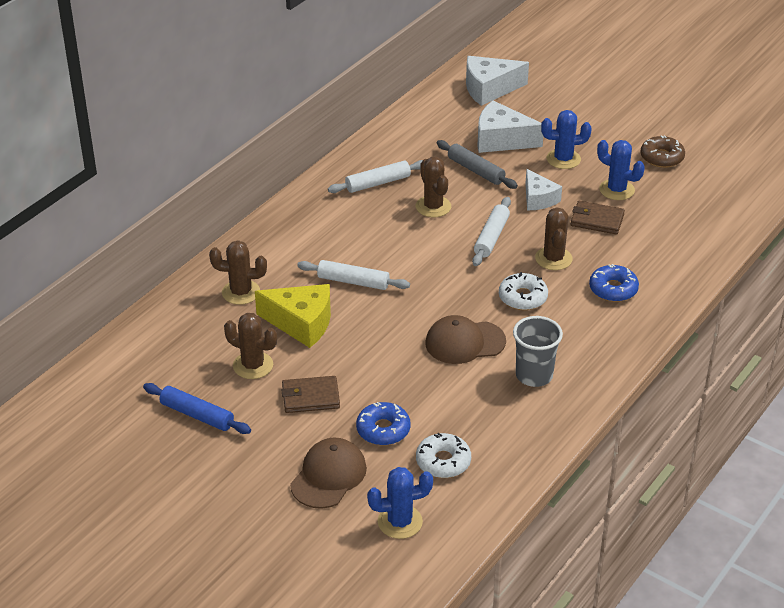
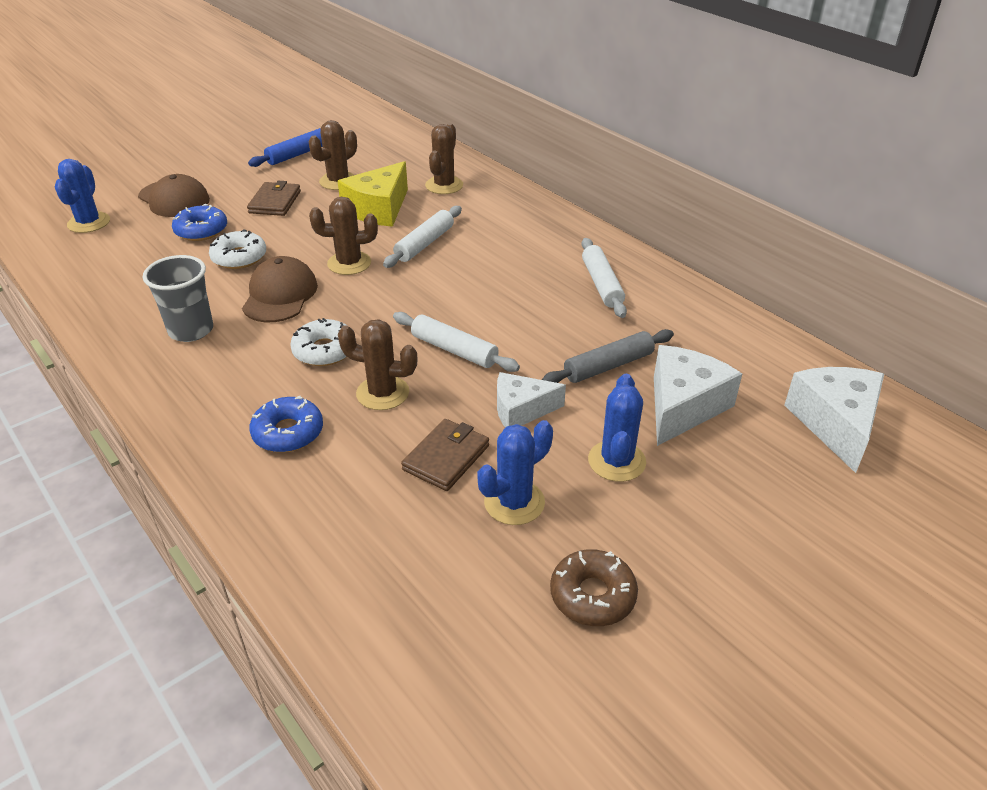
camera: 105 degrees right, 0 degrees up
(433, 207) = (537, 316): brown cactus -> brown cactus (349, 263)
(443, 461) = (131, 254): white donut -> white donut (239, 257)

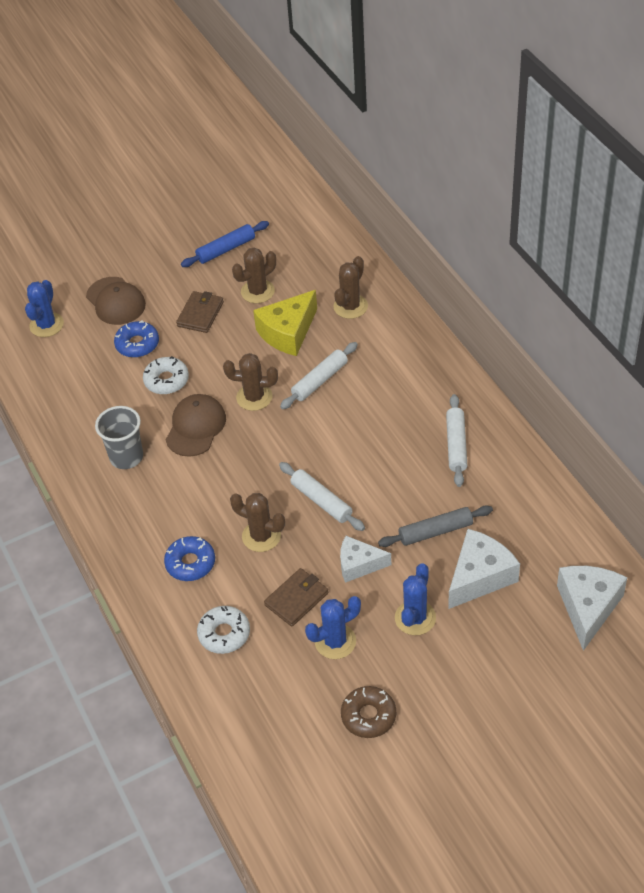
camera: 15 degrees right, 10 degrees up
(324, 350) = (224, 490): white donut -> white donut (224, 634)

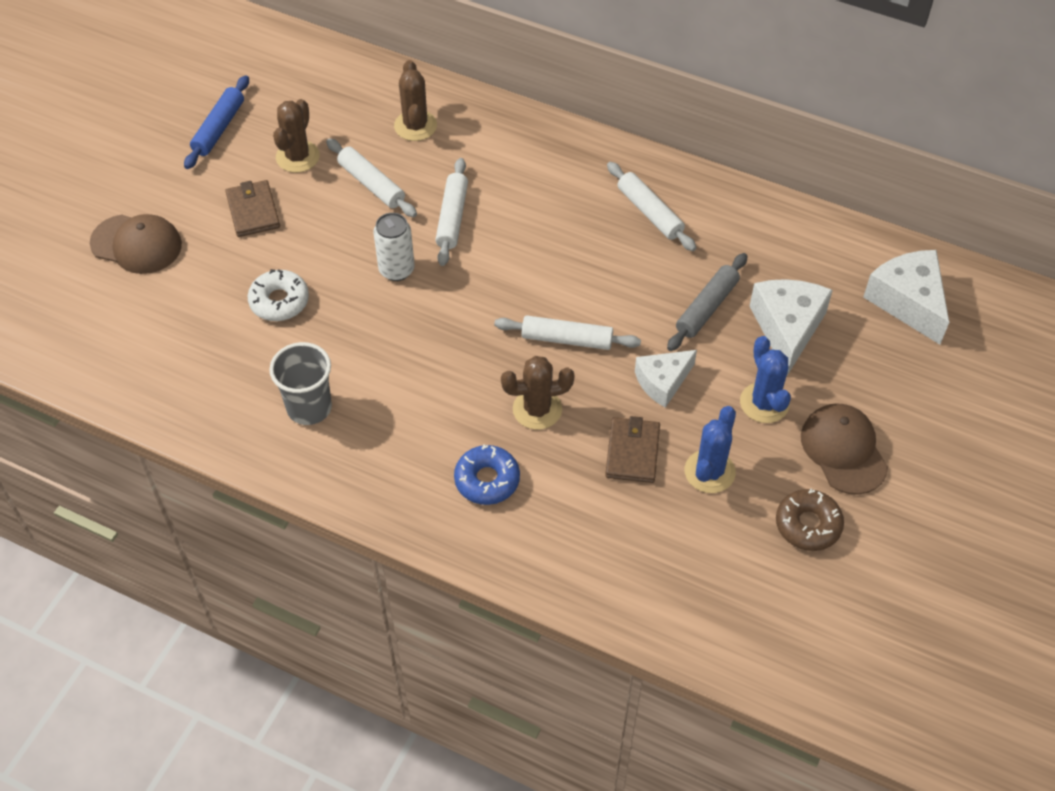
camera: 40 degrees left, 5 degrees up
(46, 325) = (72, 311): blue cactus -> none
(137, 344) = (207, 279): blue donut -> none
(195, 427) = (360, 334): brown cap -> brown cap (843, 450)
(224, 634) = (591, 532): white donut -> none
(254, 397) = (396, 270): brown cactus -> white can
(288, 332) = (371, 184): yellow cheese -> white rolling pin

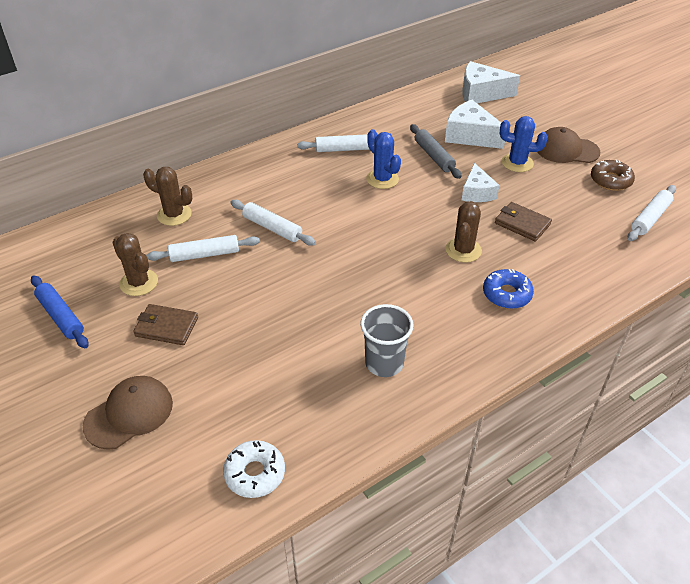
camera: 60 degrees left, 10 degrees down
(279, 301) = (269, 344): white donut -> white donut (255, 473)
(396, 270) = (294, 271): white can -> none
(567, 339) = (416, 217): white rolling pin -> white rolling pin (650, 218)
(709, 471) = (554, 200): blue cactus -> blue cactus (382, 179)

